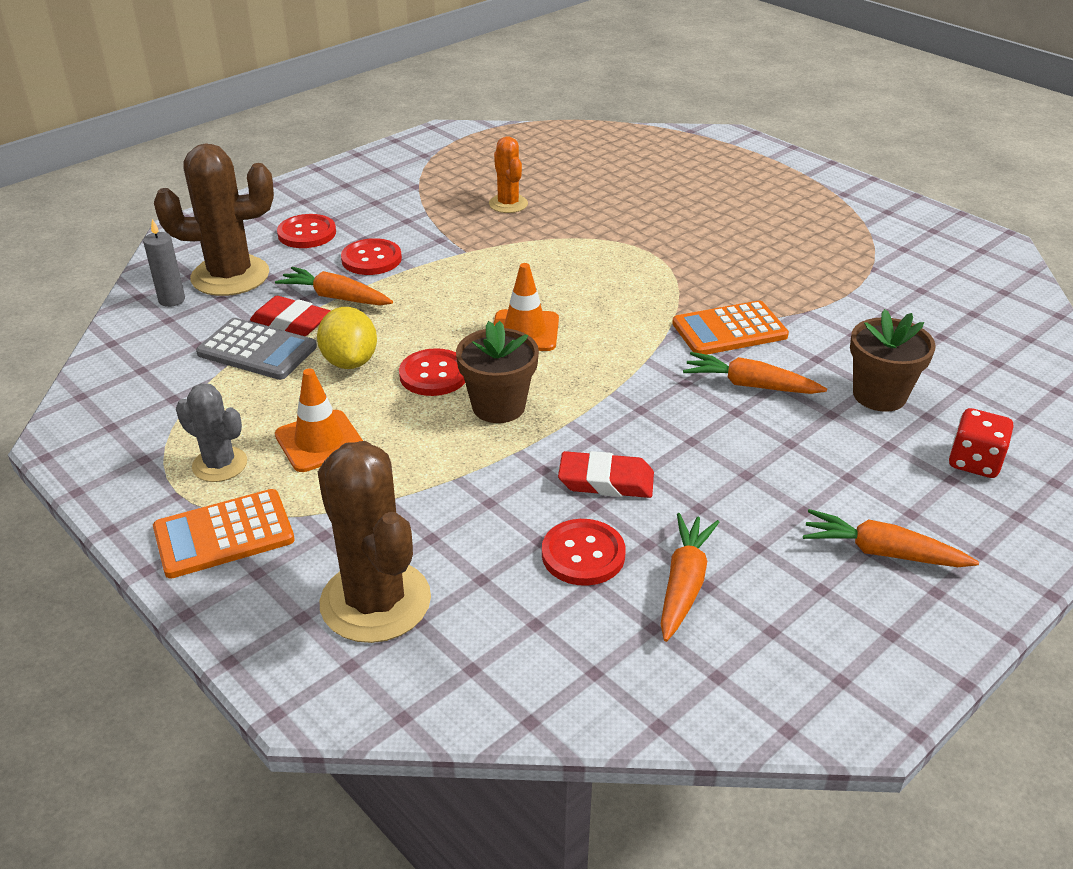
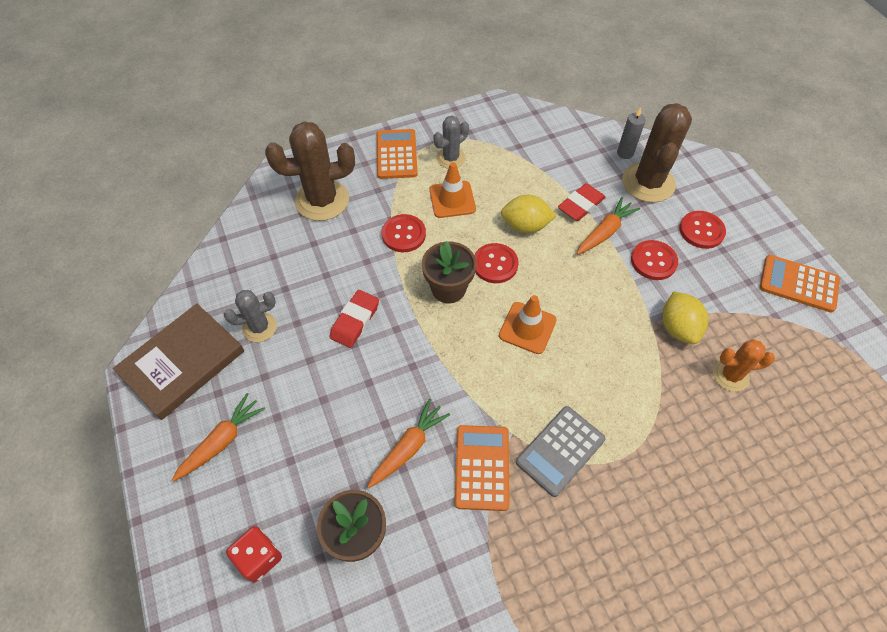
camera: 110 degrees right, 20 degrees up
(257, 350) = (553, 185): grey calculator -> grey calculator (560, 450)
(365, 176) = (798, 284): none -> orange calculator
(464, 236) = (678, 328): none -> yellow lemon
(583, 554) = (305, 290): red button -> red button (403, 234)
(684, 584) = (260, 327): orange carrot -> grey cactus
(809, 656) = (182, 363): none -> brown book

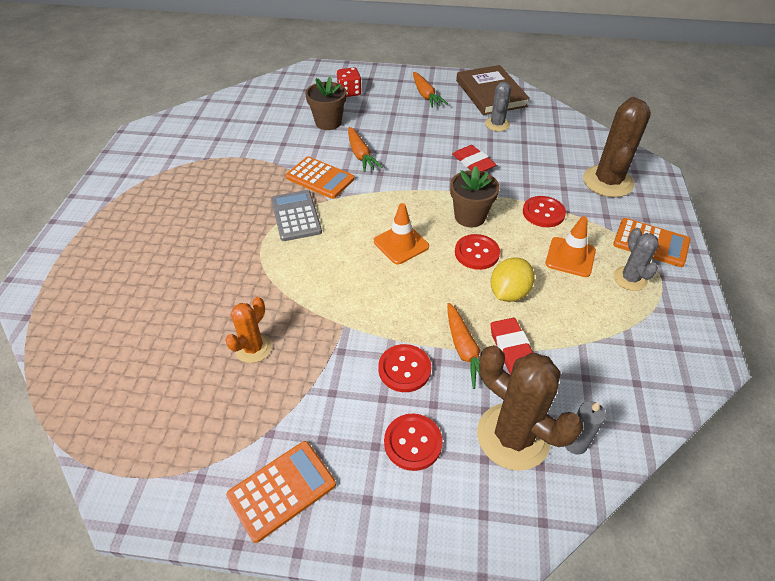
camera: 120 degrees right, 10 degrees down
(678, 328) = (324, 340): yellow lemon -> none

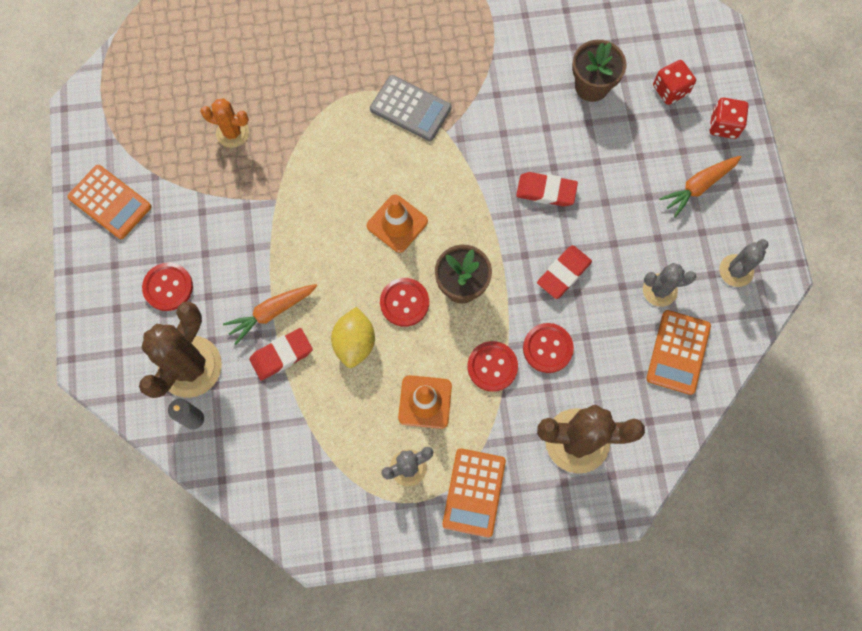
camera: 75 degrees right, 25 degrees up
(296, 216) = (410, 109): grey calculator -> grey calculator turned 60 degrees clockwise
(320, 178) = (480, 112): orange calculator -> orange calculator (678, 352)
(361, 155) = (537, 142): orange carrot -> none
(386, 78) = (723, 125): none -> red dice
(403, 158) = (546, 191): none -> red eraser
(404, 369) = (239, 264): red button -> red button (547, 348)
(490, 93) = (736, 270): brown book -> grey cactus
(508, 293) = (354, 343): yellow lemon -> yellow lemon turned 75 degrees clockwise

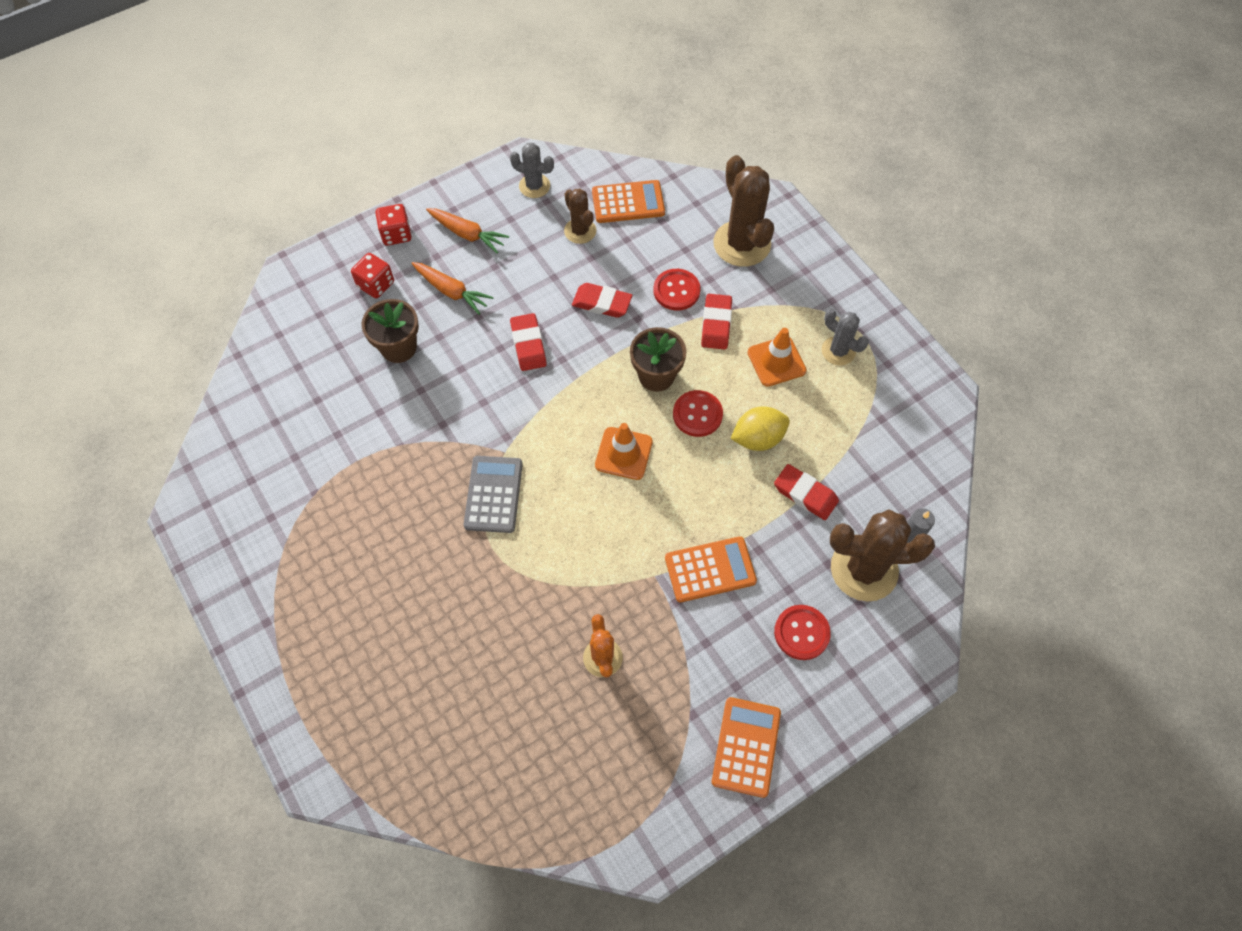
camera: 115 degrees left, 10 degrees down
(272, 312) = (770, 522): orange carrot -> orange carrot (451, 291)
(474, 492) = (827, 297): orange calculator -> orange calculator (710, 569)
(492, 366) = (716, 324): red button -> red eraser
(659, 290) = (580, 231): grey cactus -> brown cactus

